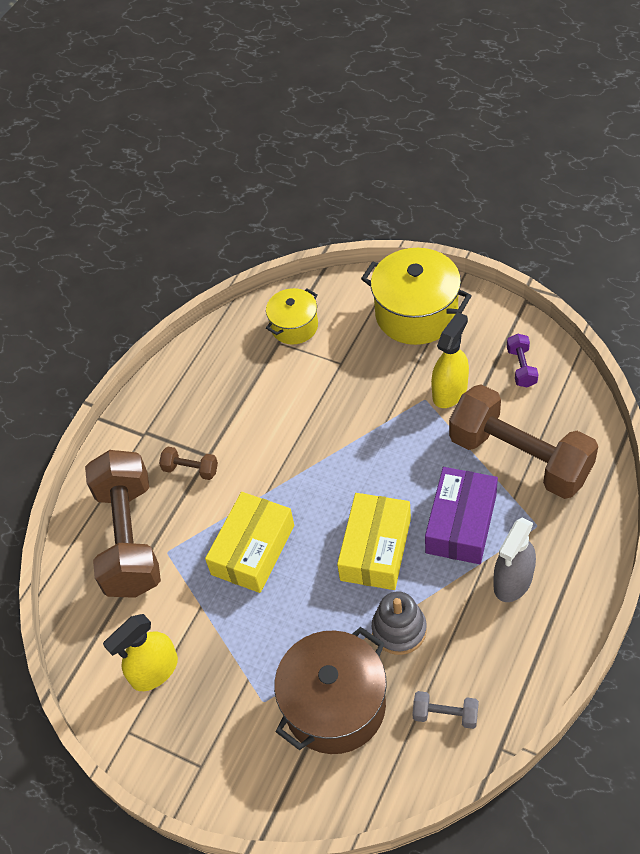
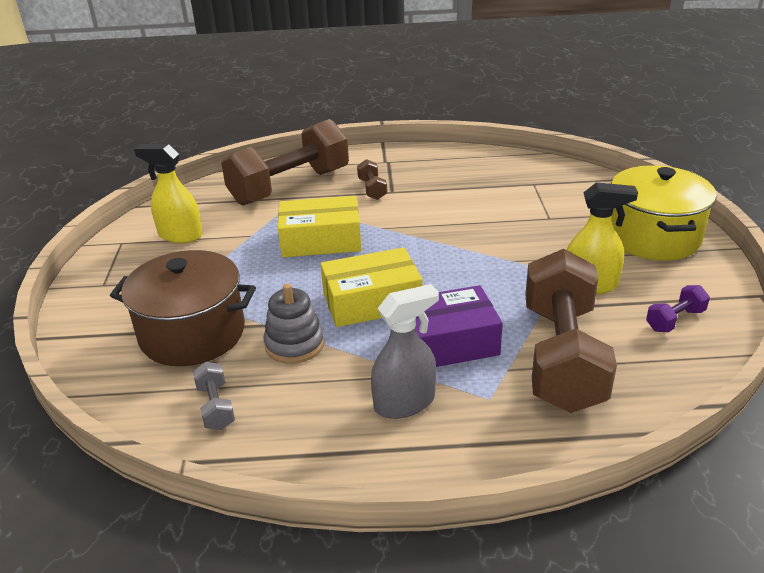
camera: 55 degrees right, 20 degrees down
(294, 326) = (558, 185): yellow pot -> none
(513, 581) = (404, 403): grey spray bottle -> grey spray bottle turned 150 degrees clockwise

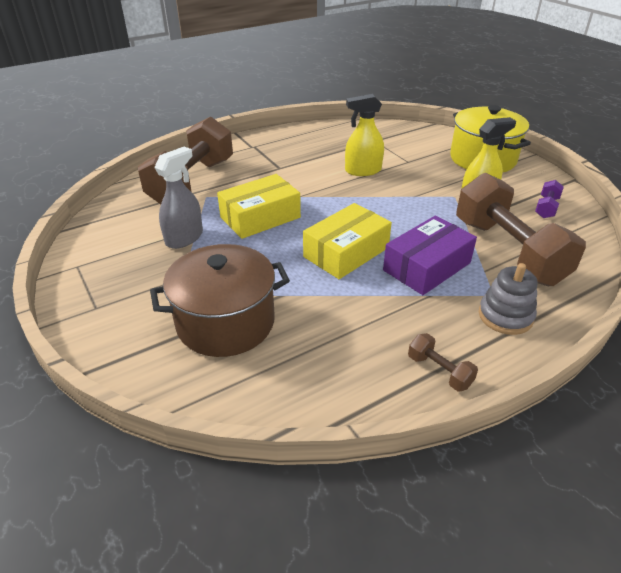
camera: 30 degrees left, 5 degrees up
(180, 235) = (131, 245): yellow spray bottle -> yellow spray bottle (363, 170)
(216, 407) = (306, 374): grey dumbbell -> none
(294, 344) = (320, 303): grey stacking toy -> grey stacking toy (505, 316)
(372, 189) = (262, 169): brown dumbbell -> brown dumbbell (439, 371)
(404, 403) = (443, 318): grey spray bottle -> grey spray bottle (184, 238)

